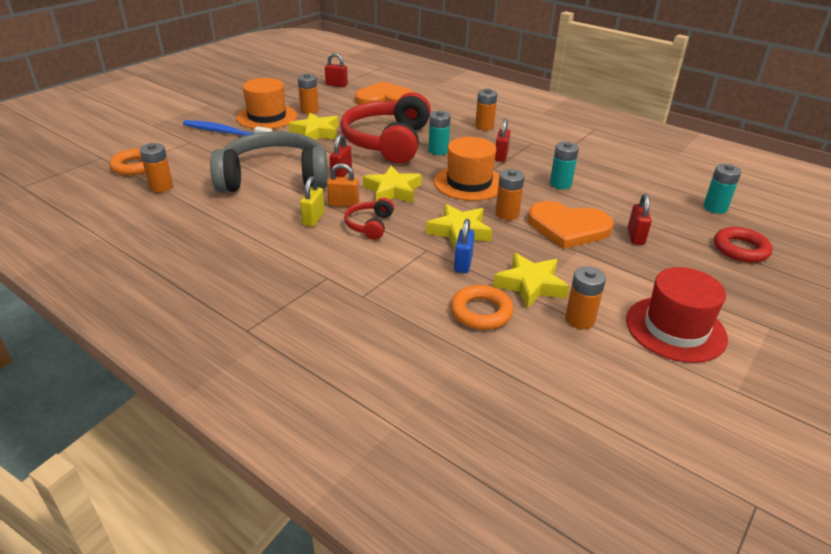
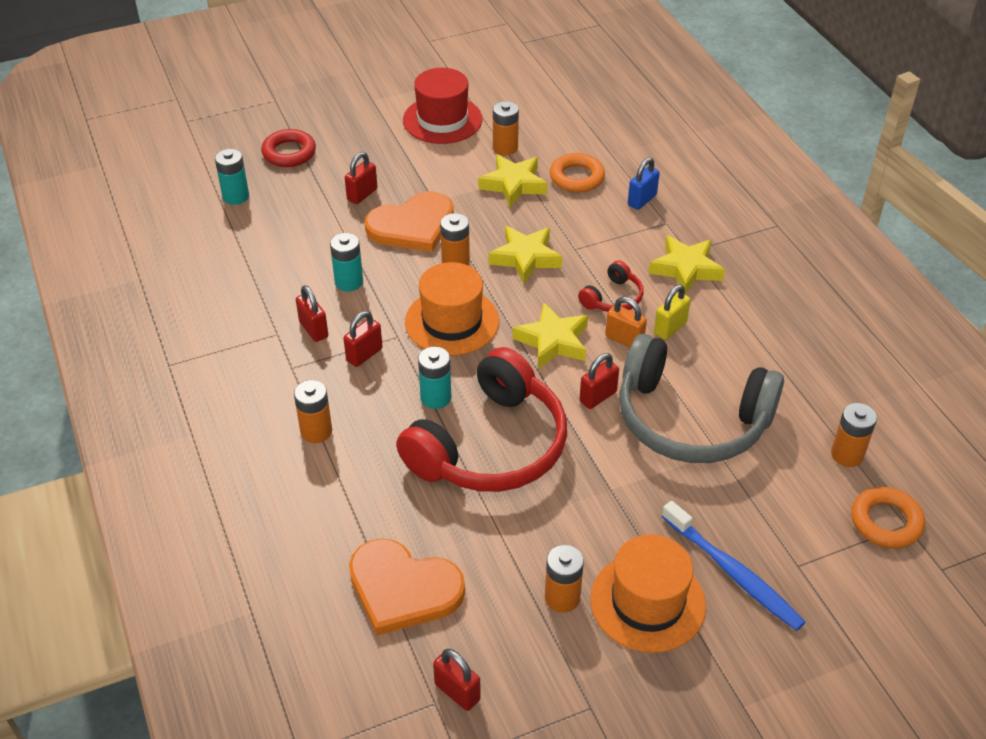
camera: 150 degrees left, 10 degrees up
(316, 133) = (585, 514): yellow star -> yellow star (686, 269)
(463, 264) = (553, 222): blue padlock -> blue padlock (642, 200)
(545, 158) = (313, 329): none -> red padlock
(568, 227) = (412, 225): orange heart -> orange heart turned 105 degrees clockwise

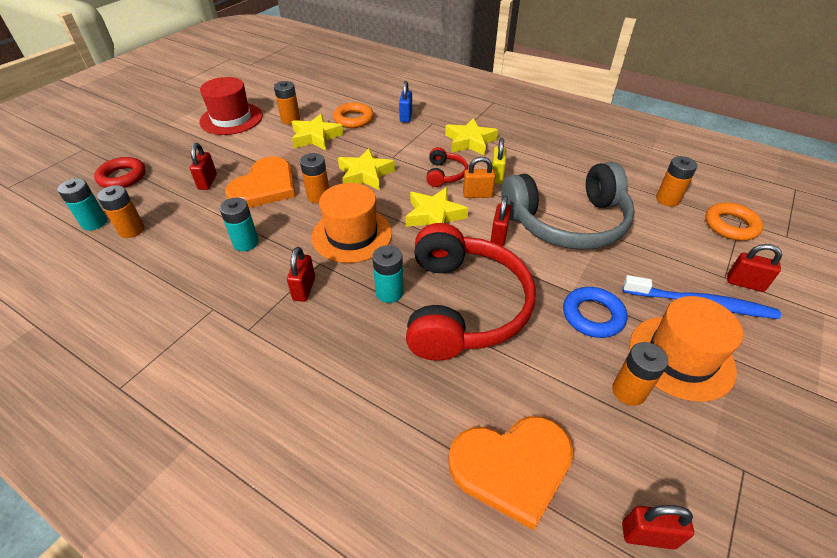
camera: 35 degrees left, 0 degrees up
(313, 329) = (244, 290): red padlock -> red padlock (745, 283)
(316, 431) = (314, 371): orange battery -> orange battery (131, 230)
(605, 521) = (593, 316): none -> blue ring

